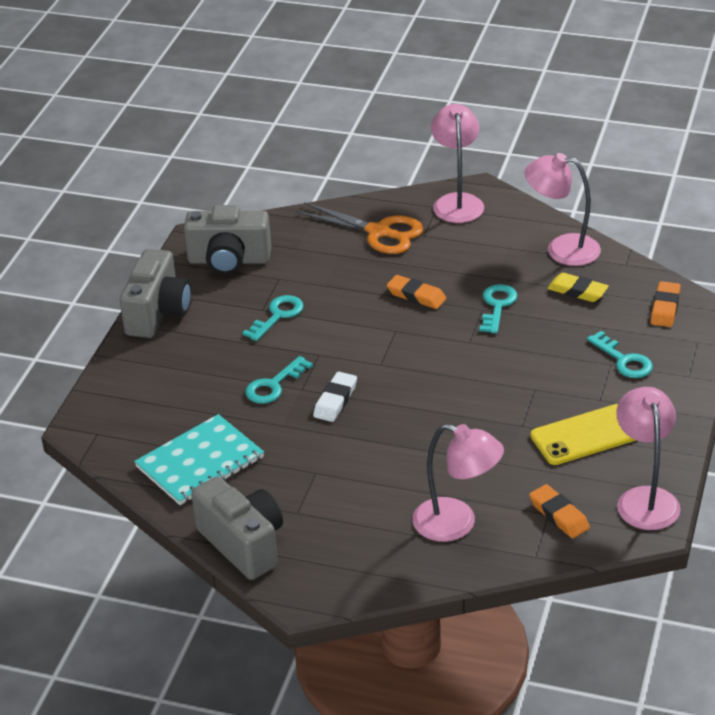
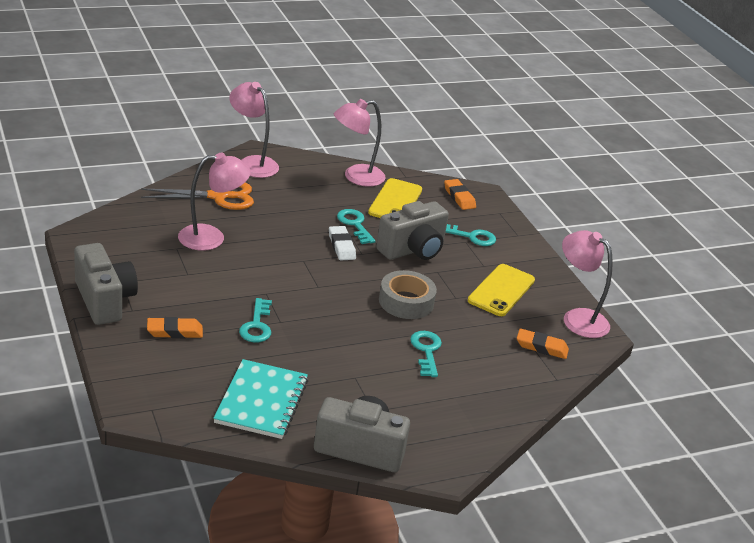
camera: 45 degrees left, 5 degrees down
(229, 261) = (122, 245): grey camera -> grey camera (413, 250)
(277, 316) = (205, 275): turquoise key -> turquoise key (426, 351)
(335, 400) = (314, 321): white eraser -> white eraser (341, 246)
(416, 296) = (292, 233): orange eraser -> orange eraser (174, 331)
(457, 524) = (487, 377): pink lamp -> pink lamp (211, 238)
(458, 412) = (406, 302): none -> grey tape
(577, 291) = (395, 201): yellow eraser -> yellow phone

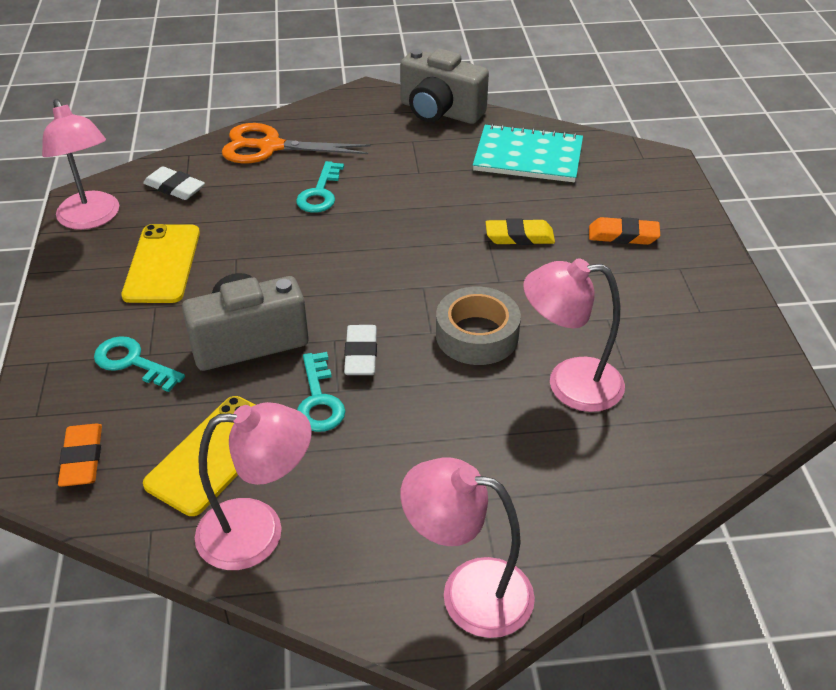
camera: 160 degrees left, 10 degrees up
(104, 300) = (718, 283): grey camera -> none
(218, 196) = (551, 484): orange scissors -> orange scissors (270, 147)
(252, 163) = (468, 591): pink lamp -> pink lamp turned 135 degrees clockwise
(257, 325) = (519, 237): turquoise key -> yellow eraser
(261, 401) = (528, 156): turquoise notebook -> turquoise notebook turned 75 degrees clockwise
(406, 302) = (309, 255): grey tape -> grey tape (477, 335)
(501, 290) = (162, 264): yellow phone -> yellow phone turned 45 degrees counterclockwise
(541, 347) = (174, 188): orange eraser -> white eraser

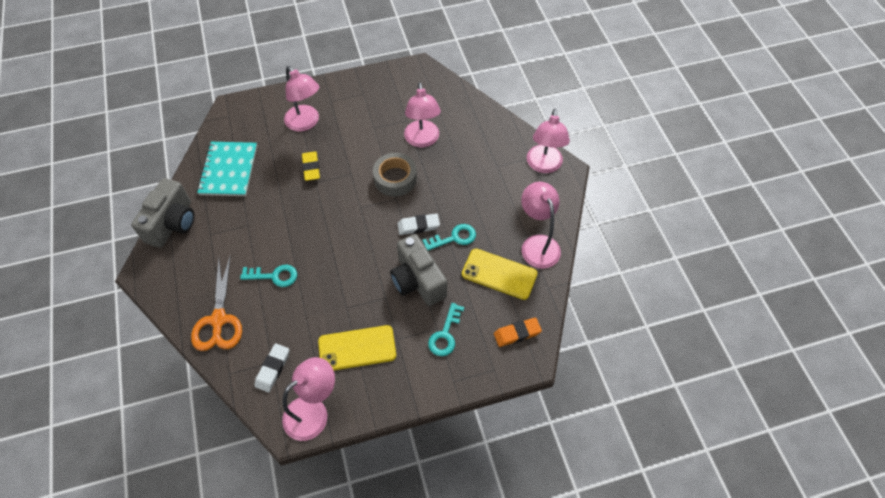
camera: 100 degrees left, 15 degrees up
(623, 235) = (306, 123): orange eraser -> pink lamp

